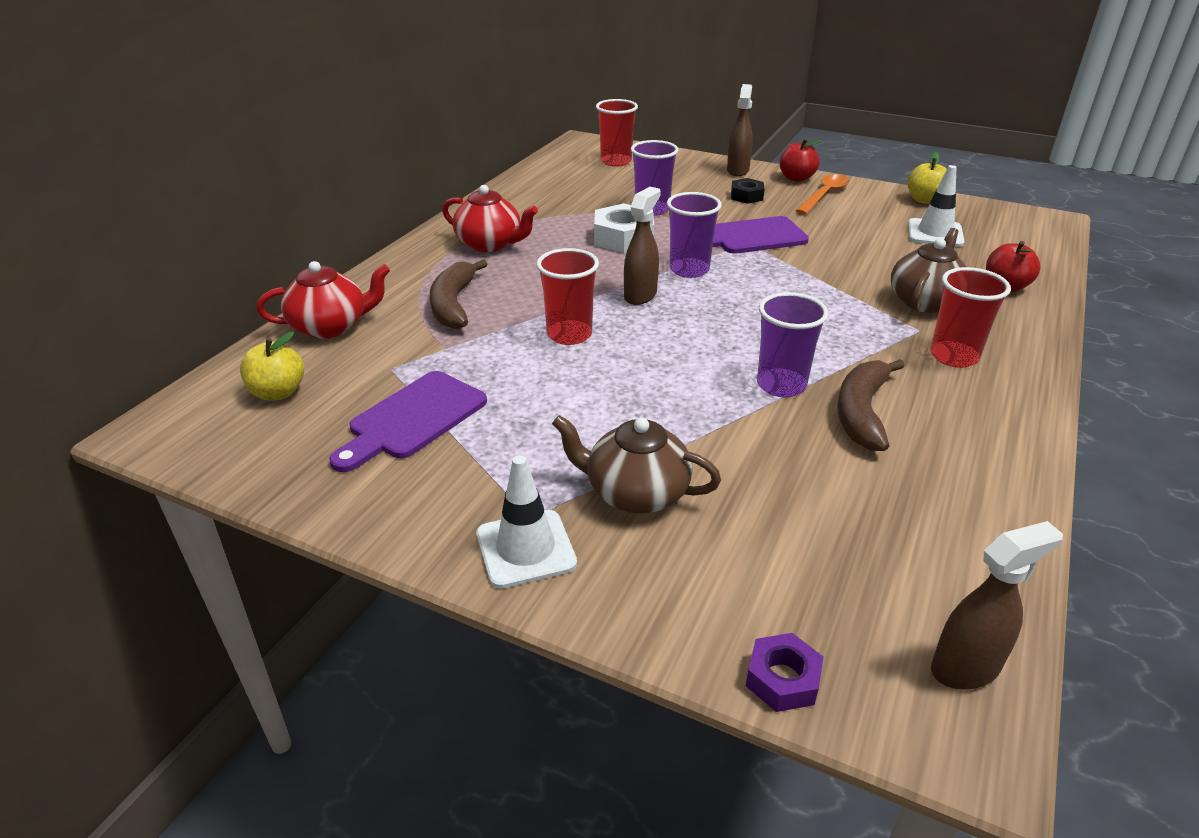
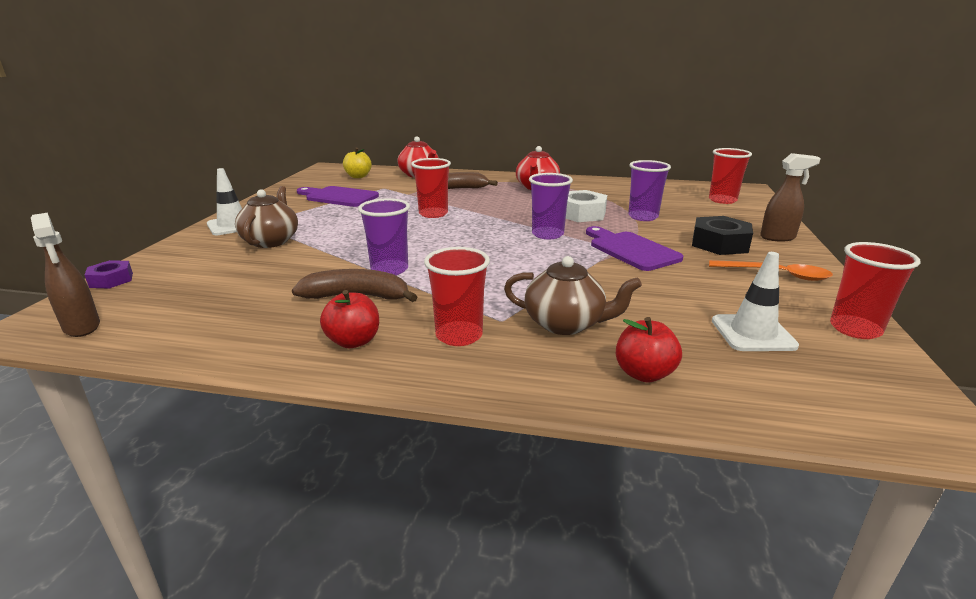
camera: 75 degrees right, 10 degrees down
(640, 295) = (496, 225): brown spray bottle -> none
(746, 196) = (719, 244): black nut -> black nut, size x1.69
(796, 178) = (802, 261): red apple -> red apple (353, 341)
(924, 200) = (855, 329): yellow apple -> red cup

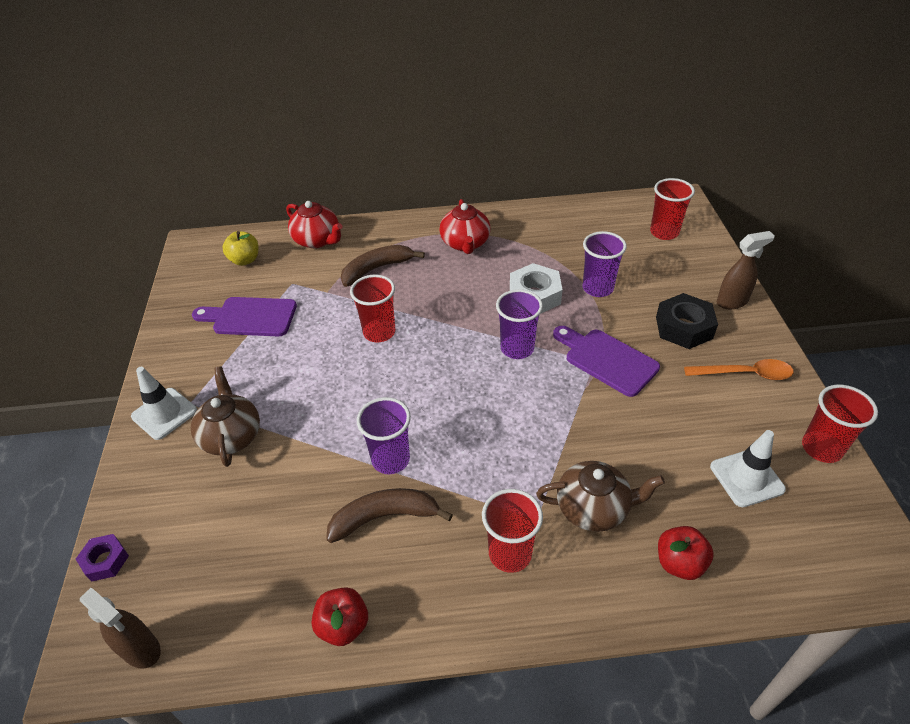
camera: 15 degrees left, 20 degrees up
(353, 341) = (421, 591): red apple -> red apple (343, 625)

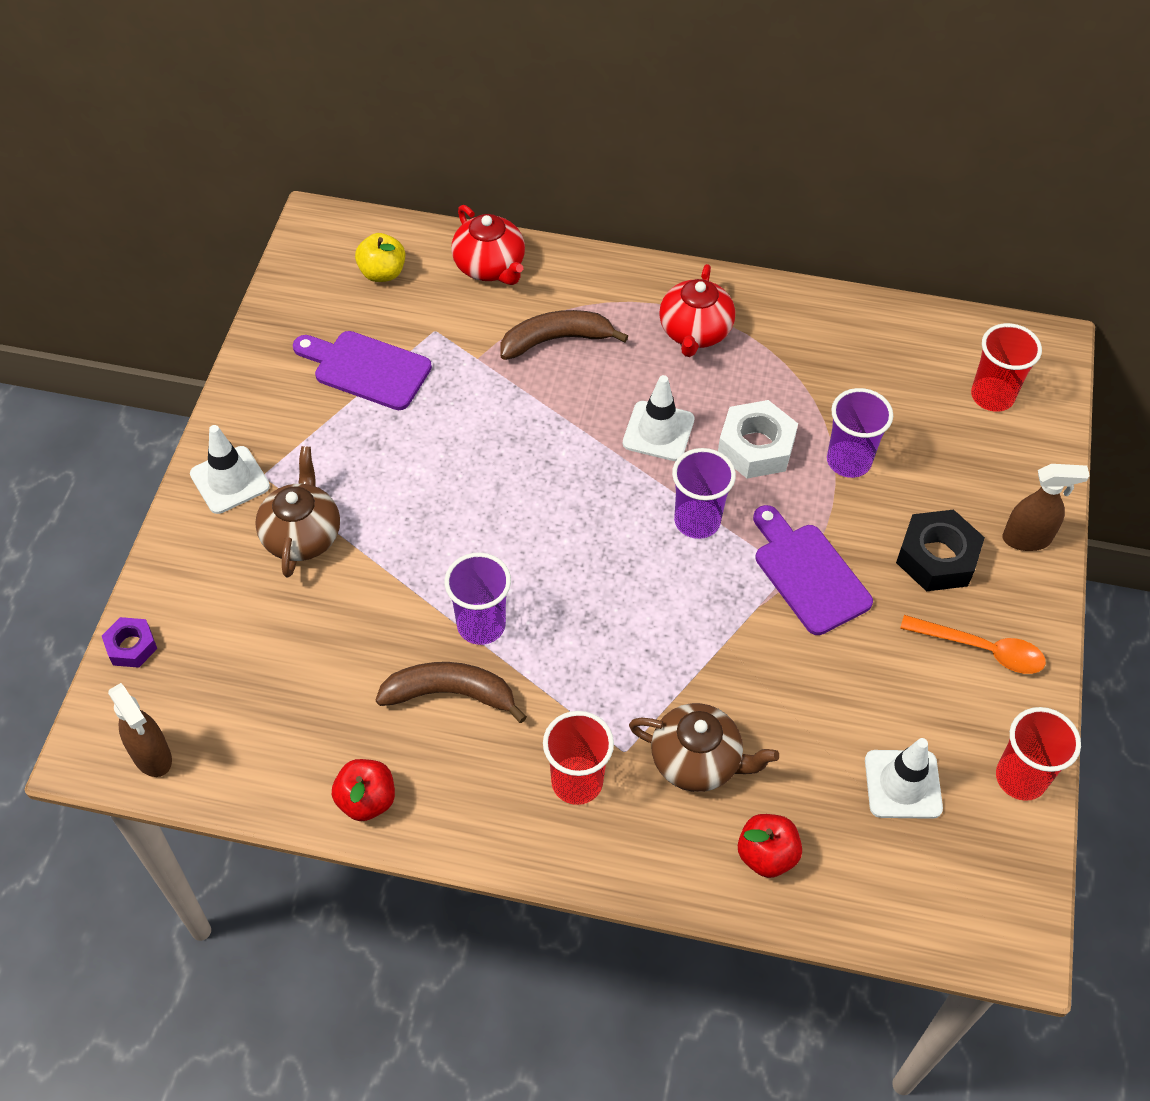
camera: 15 degrees right, 10 degrees up
(379, 332) = (526, 442): red cup -> none
(466, 303) = (658, 431): none -> white traffic cone

